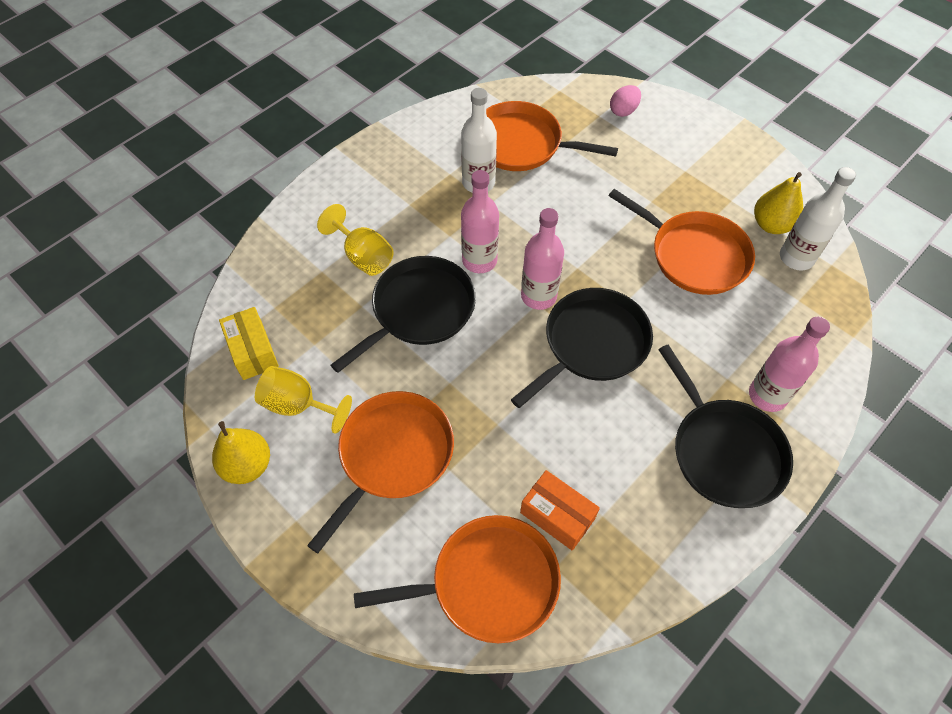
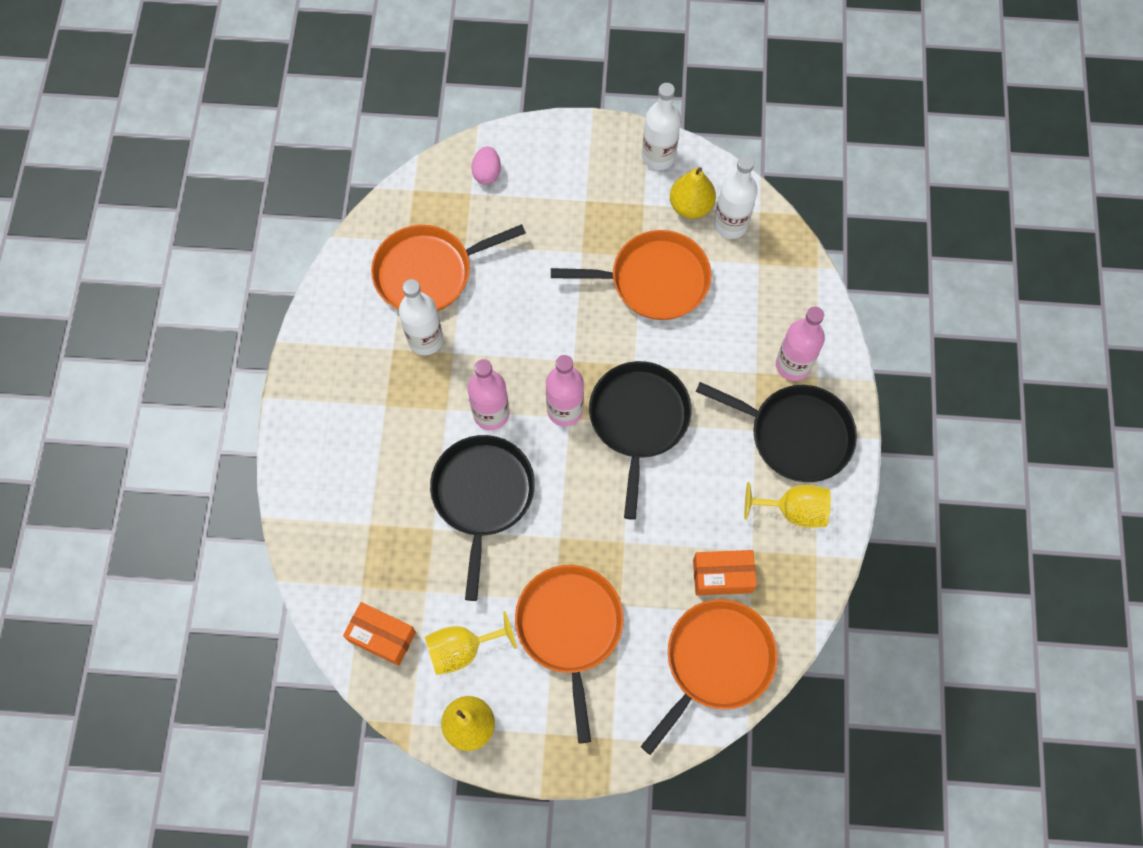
camera: 40 degrees left, 10 degrees up
(253, 351) = (382, 636): yellow box -> orange box
(363, 256) = (392, 484): yellow goblet -> yellow goblet (793, 510)
(772, 177) = (658, 157): none -> white bottle

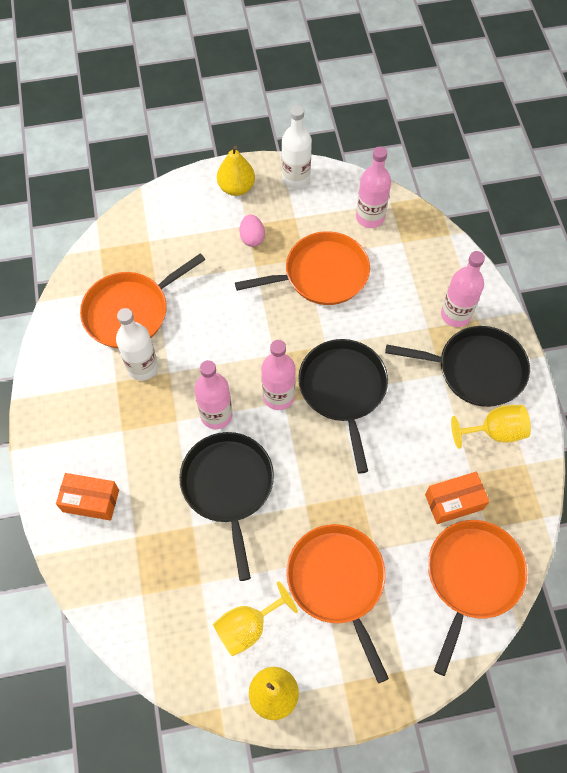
camera: 15 degrees left, 5 degrees down
(382, 636) = (172, 635): orange box -> orange box (91, 501)
(487, 173) = (158, 222): pink egg -> pink egg (252, 238)
(690, 206) = (333, 210): yellow pear -> yellow pear (236, 187)
(730, 224) = (370, 217): white bottle -> pink bottle

